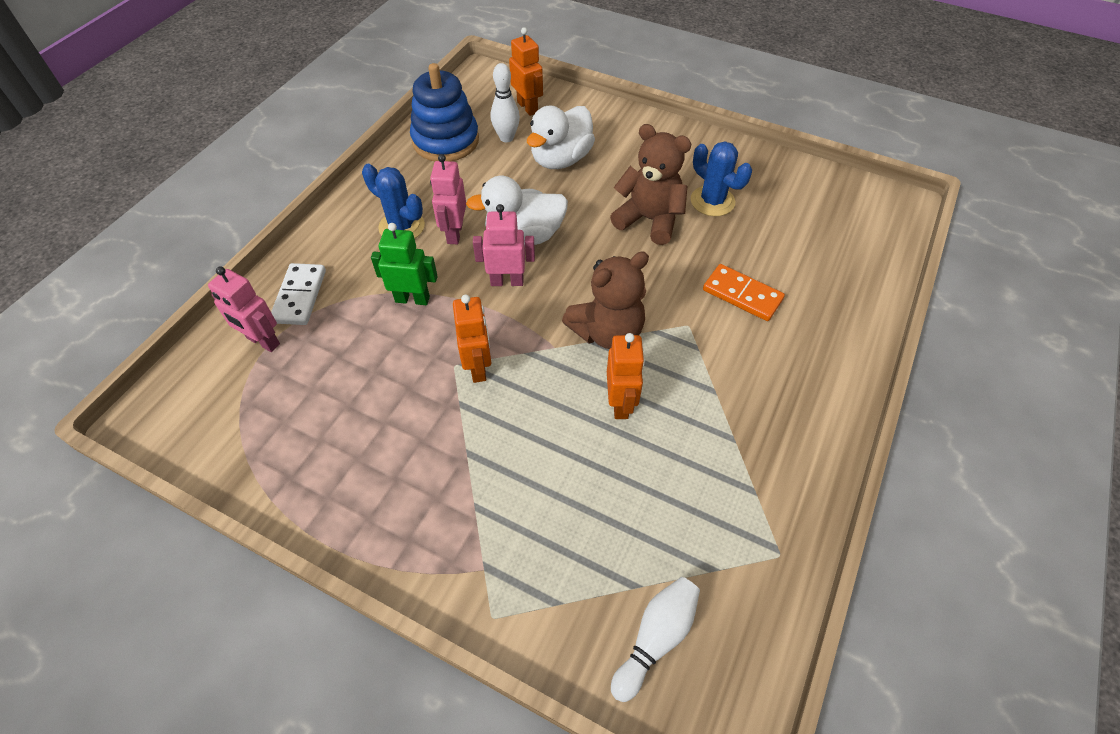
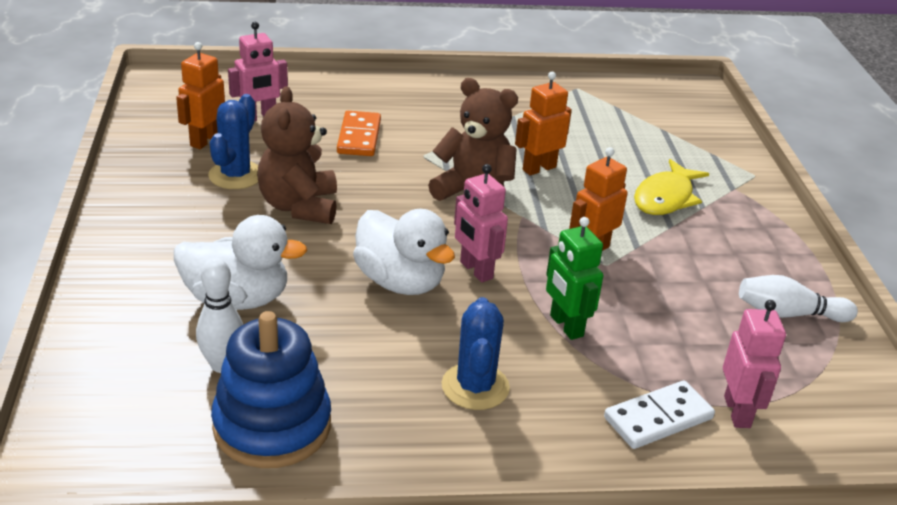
camera: 125 degrees left, 20 degrees down
(454, 233) = (444, 336): pink robot -> pink robot (259, 118)
(510, 483) = (665, 198): none -> yellow fish
(528, 107) = (131, 371): orange robot -> orange robot (205, 140)
(655, 638) = (682, 117): white bowling pin -> white bowling pin (788, 314)

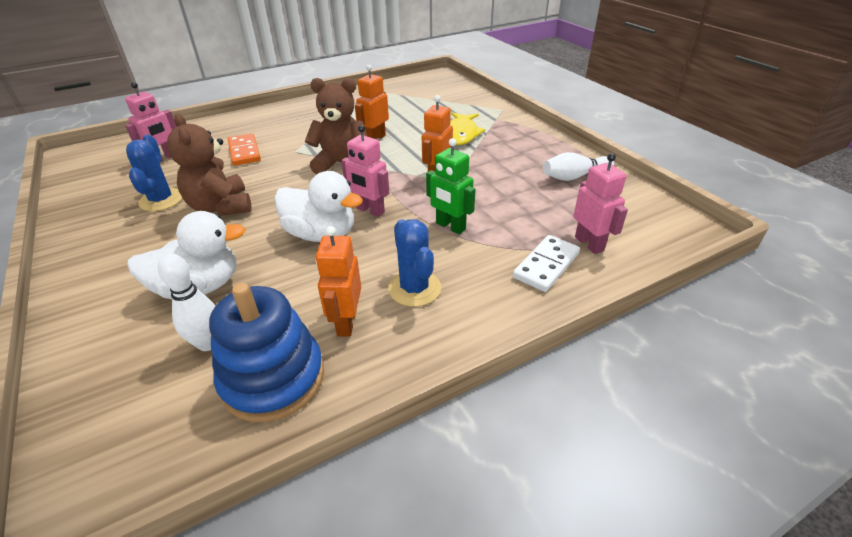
camera: 20 degrees left, 5 degrees up
(205, 140) = (127, 184): orange robot -> orange robot (346, 322)

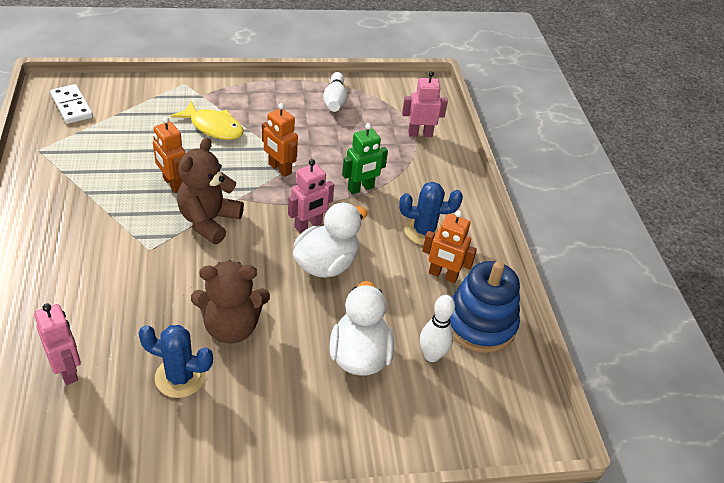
camera: 75 degrees left, 5 degrees up
(244, 152) = (114, 292): orange domino -> none
(546, 265) = (431, 162): white domino -> white domino (71, 106)

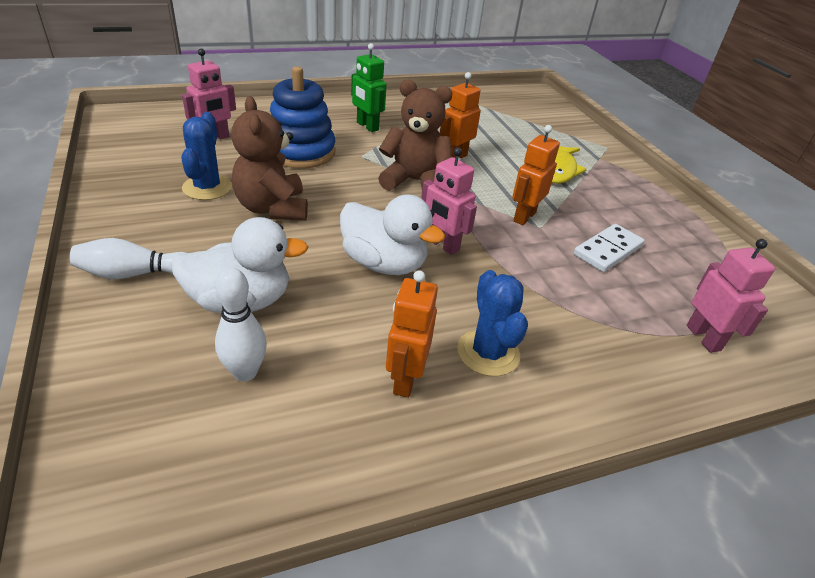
camera: 80 degrees right, 5 degrees down
(71, 106) = (520, 102): white domino -> white domino (607, 250)
(335, 100) = (690, 248): white bowling pin -> white bowling pin (134, 274)
(361, 188) = (536, 283): green robot -> green robot (367, 126)
(480, 323) = (315, 431): blue stacking toy -> blue stacking toy (300, 152)

